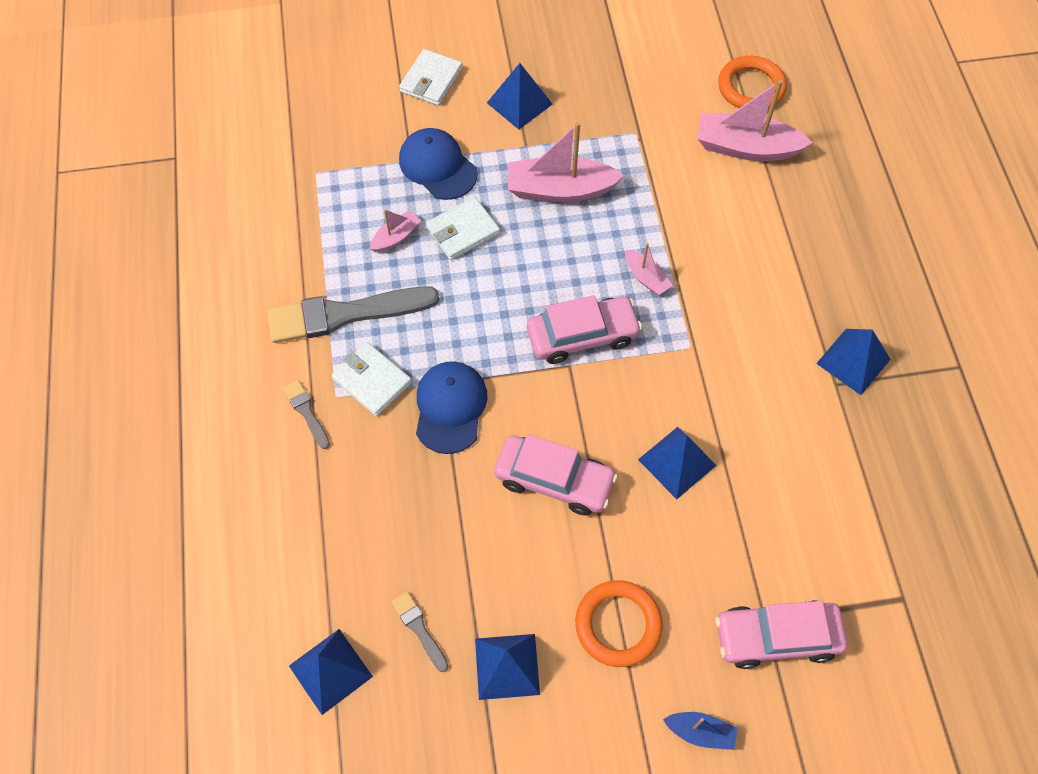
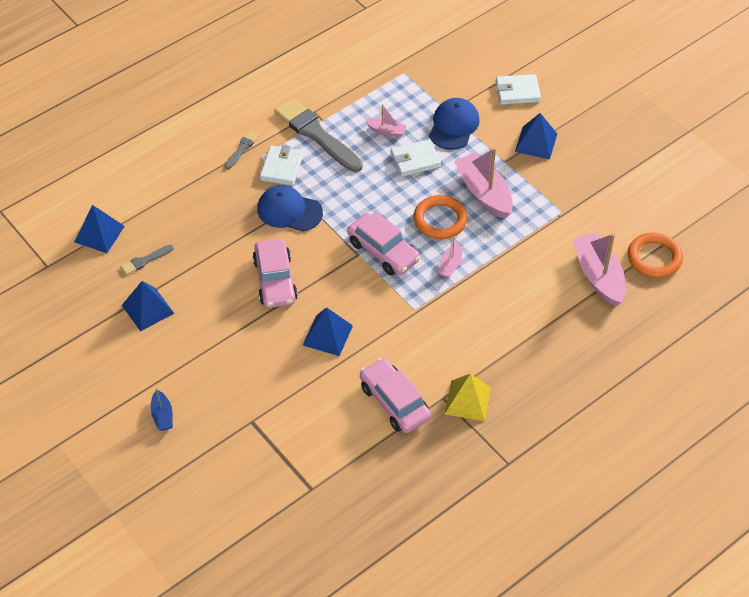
camera: 60 degrees right, 10 degrees down
(419, 629) = (145, 260): grey brush -> grey brush turned 150 degrees counterclockwise
(450, 407) = (289, 211): blue cap -> blue cap turned 135 degrees counterclockwise
(463, 231) = (415, 160): white wallet -> white wallet turned 45 degrees counterclockwise
(618, 625) = (203, 350): orange ring -> orange ring (440, 220)
(776, 637) = (243, 431): pink car -> pink car (394, 402)
(853, 361) = (467, 400): blue pyramid -> yellow pyramid

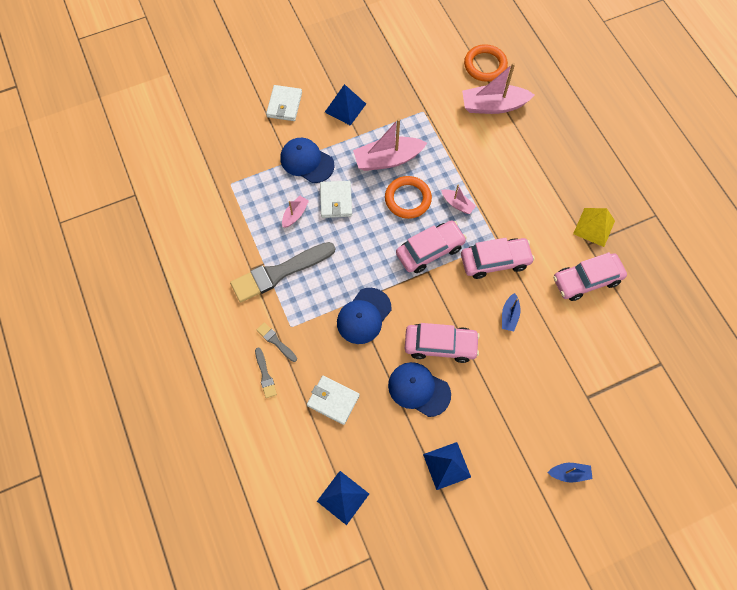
camera: 75 degrees left, 15 degrees up
(145, 260) = (388, 457): grey brush -> grey brush (265, 375)
(222, 271) = (418, 389): none -> blue cap
(281, 167) = (310, 311): white wallet -> white wallet (333, 400)
(327, 335) = (509, 315): blue pyramid -> blue boat
(390, 311) = (495, 261): none -> pink car

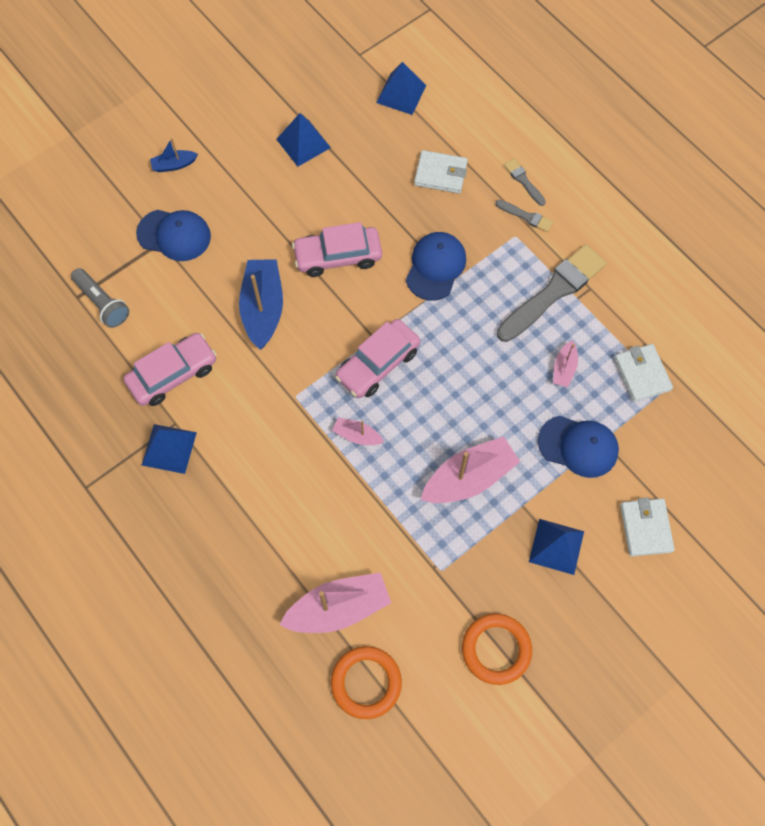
camera: 165 degrees right, 0 degrees up
(336, 200) = (518, 400): white wallet -> white wallet (642, 374)
(408, 199) = (425, 426): orange ring -> orange ring (496, 649)
(418, 389) = (351, 206): blue cap -> blue cap (174, 235)
(495, 261) = (292, 370): pink car -> none
(509, 315) = (263, 308): blue boat -> blue boat, size x1.97
(594, 227) = (169, 448): yellow pyramid -> blue pyramid
(639, 352) = (102, 303): none -> grey flashlight

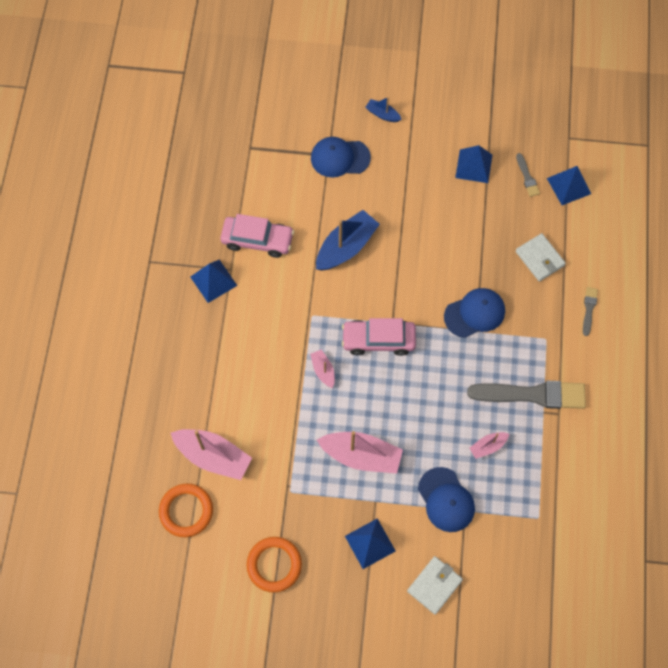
camera: 45 degrees right, 0 degrees up
(102, 303) = (260, 164): grey flashlight -> none
(174, 235) = (340, 158): blue cap -> blue cap turned 120 degrees clockwise
(338, 256) = (422, 254): pink car -> none
(526, 216) = (566, 333): grey brush -> grey brush (527, 177)
(642, 374) = (533, 495): white wallet -> none

